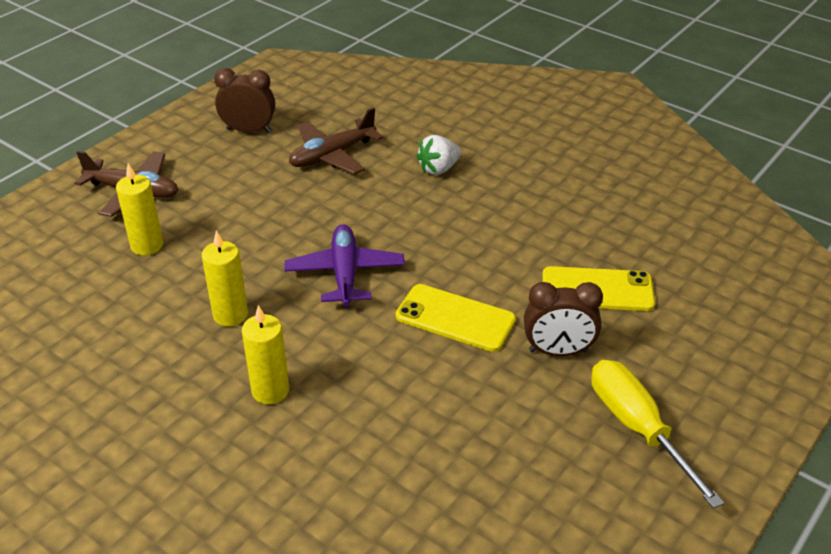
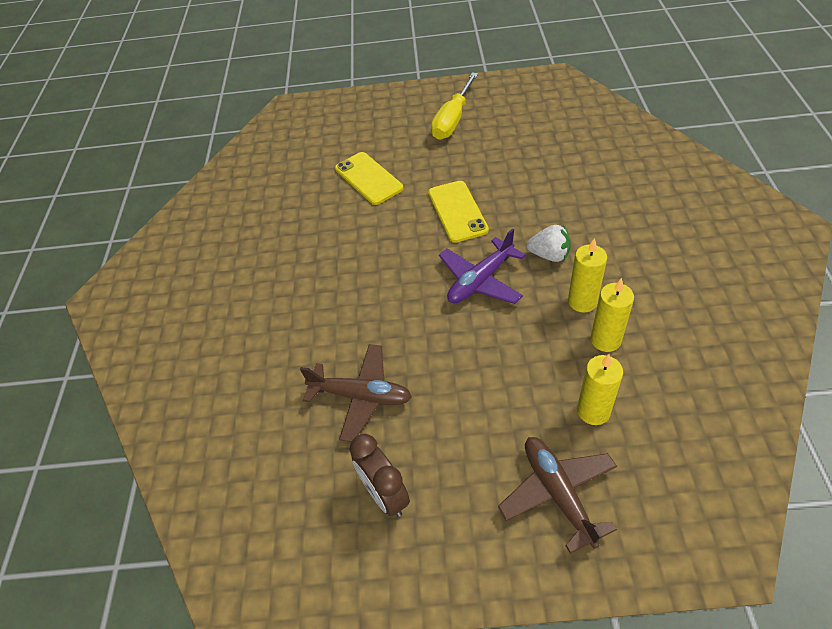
camera: 125 degrees left, 10 degrees up
(270, 391) = (602, 237): yellow candle -> yellow candle (605, 340)
(438, 169) = (316, 318): white strawberry -> white strawberry (549, 255)
(558, 351) = (434, 165): brown clock -> none

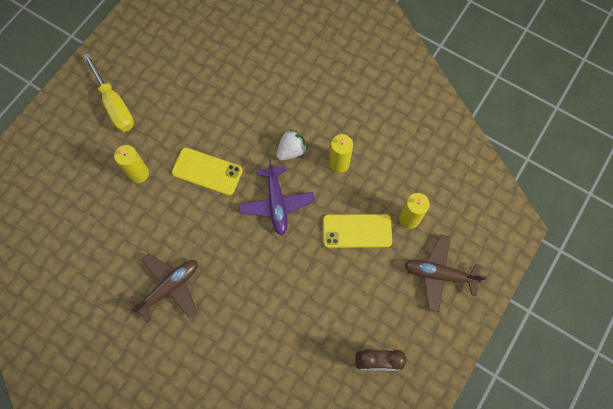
camera: 60 degrees left, 20 degrees up
(361, 396) = (303, 333): brown plane -> brown plane (169, 287)
(368, 178) = (120, 202): yellow phone -> yellow phone (357, 231)
(605, 340) = (373, 175): yellow candle -> yellow candle (139, 173)

